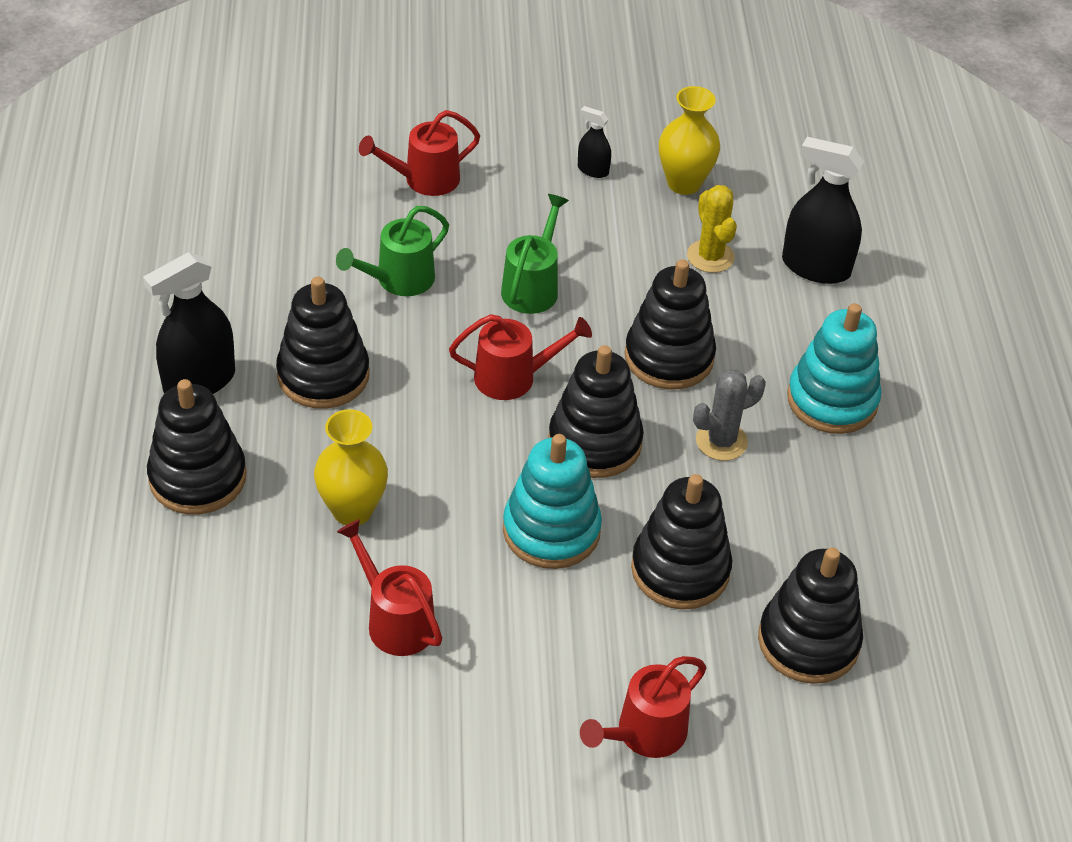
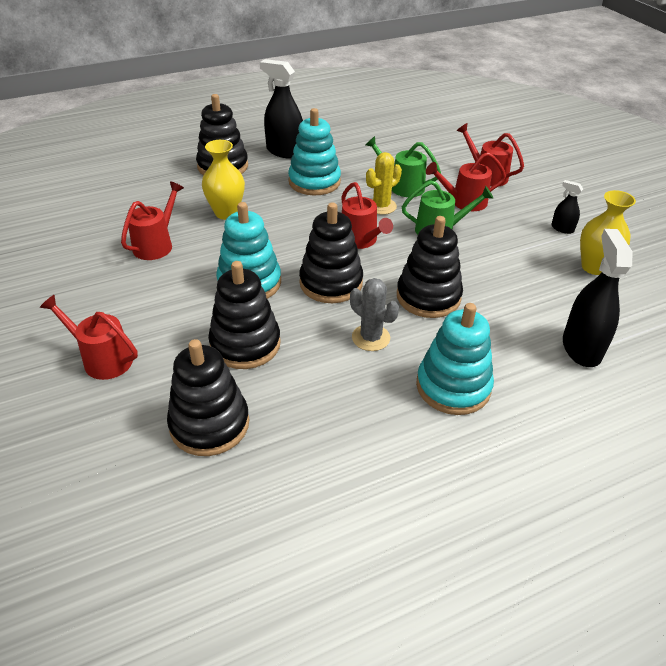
camera: 70 degrees right, 5 degrees down
(323, 375) = (314, 182): black stacking toy -> turquoise stacking toy
(478, 233) = (463, 202): none -> red watering can
(593, 170) = (562, 228): black spray bottle -> black spray bottle turned 60 degrees counterclockwise
(710, 256) = (538, 294): yellow cactus -> yellow cactus (381, 206)

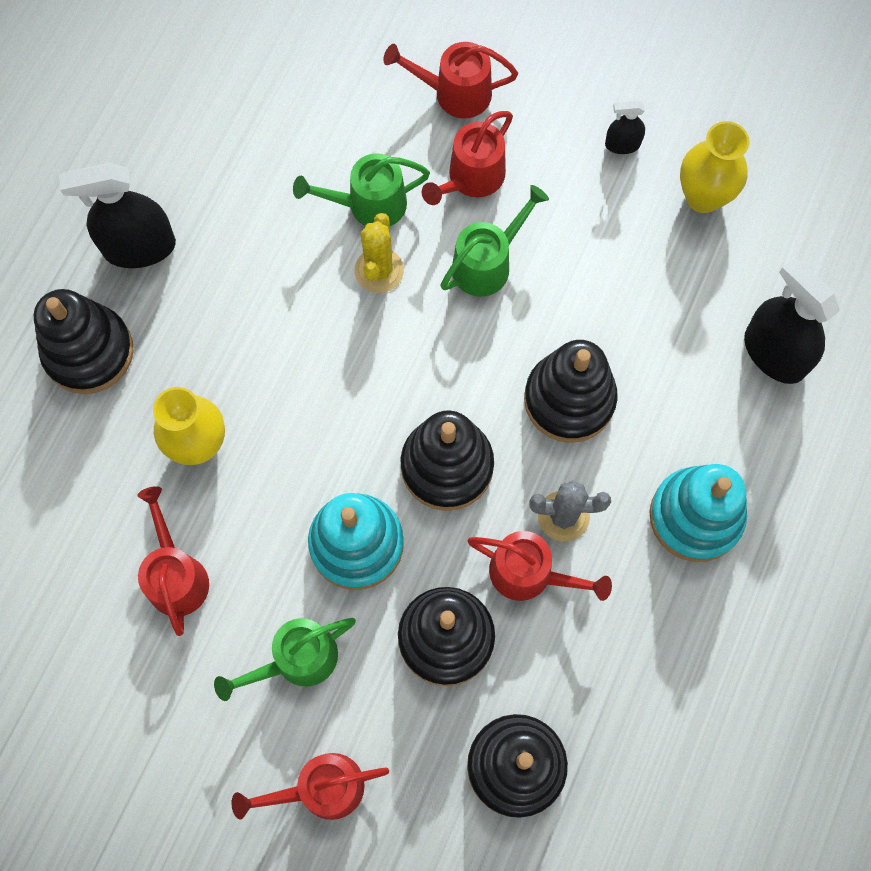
camera: 40 degrees left, 30 degrees up
(163, 304) = (296, 660): none -> green watering can
(314, 182) = (247, 286): turquoise stacking toy -> none
(361, 241) = (414, 361): red watering can -> red watering can (530, 574)

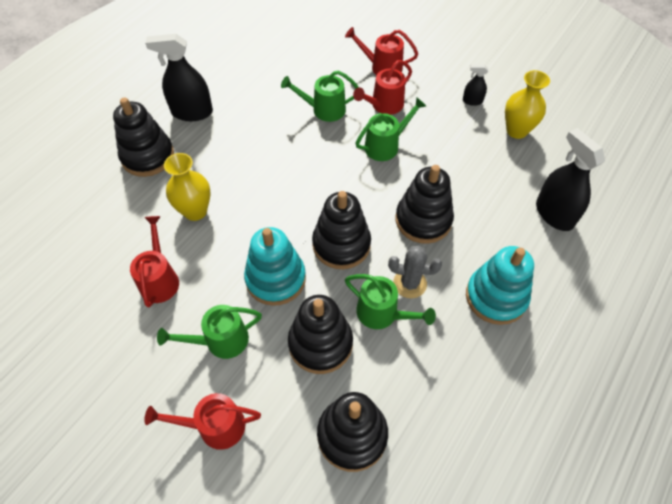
camera: 10 degrees right, 15 degrees down
(379, 270) = (322, 140): yellow cactus -> none
(530, 574) = (382, 314): red watering can -> green watering can

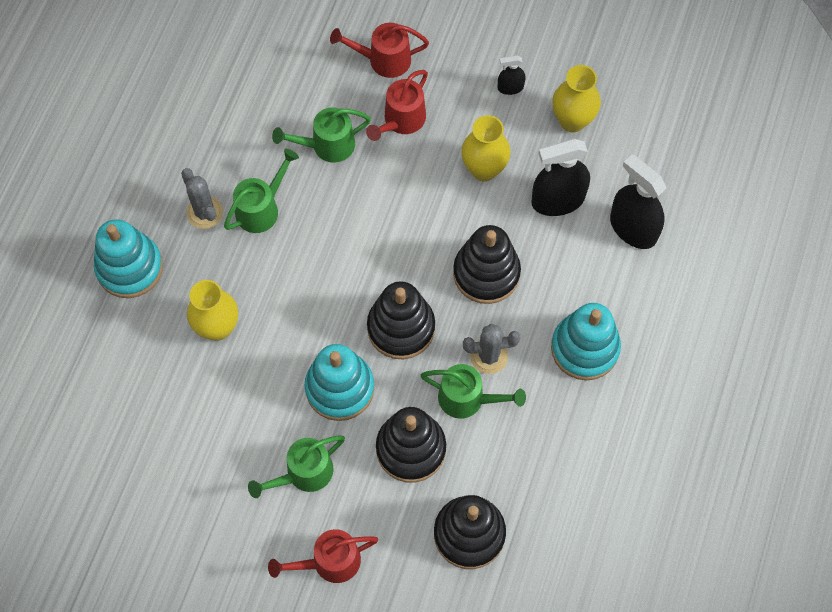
camera: 15 degrees left, 10 degrees up
(148, 156) = (129, 268): black stacking toy -> turquoise stacking toy
(160, 279) = (209, 421): red watering can -> none
(192, 112) = (160, 189): black spray bottle -> black spray bottle (558, 200)
(218, 133) = (205, 212): none -> grey cactus
(386, 145) = (418, 180): green watering can -> green watering can (262, 208)
(439, 148) = (484, 169): none -> yellow vase

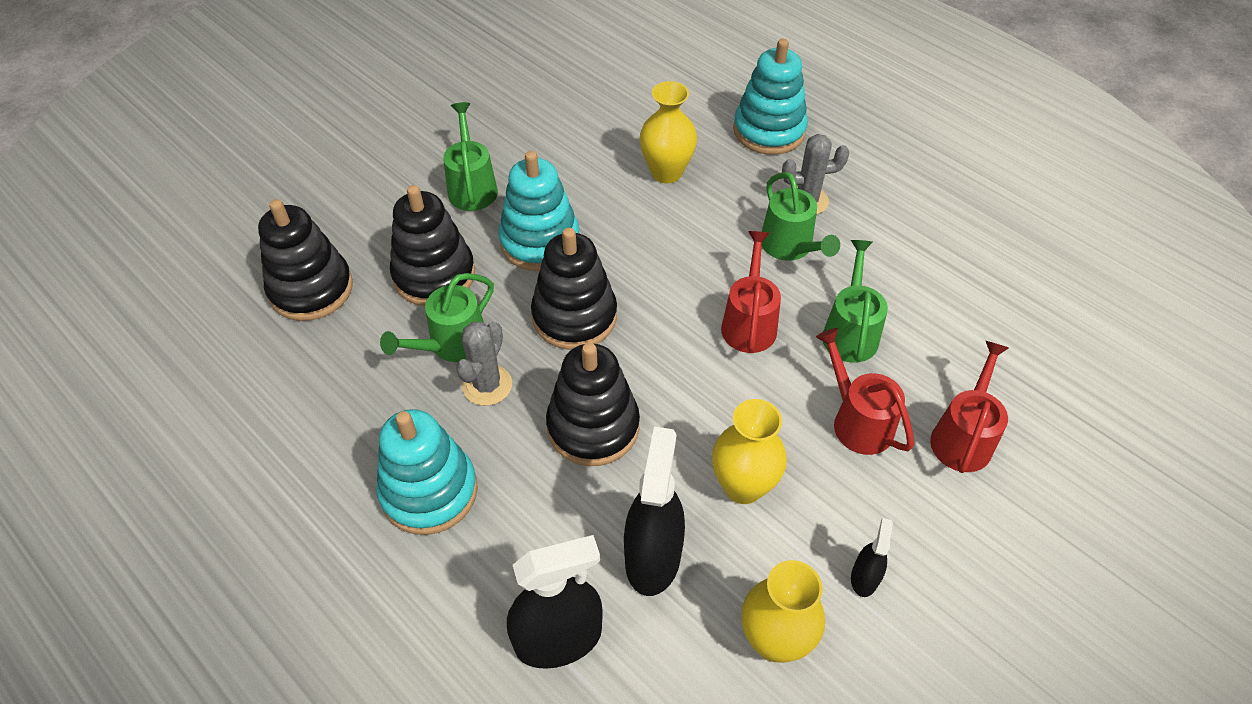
camera: 115 degrees right, 15 degrees down
(329, 562) = (375, 177): red watering can -> red watering can (749, 322)

